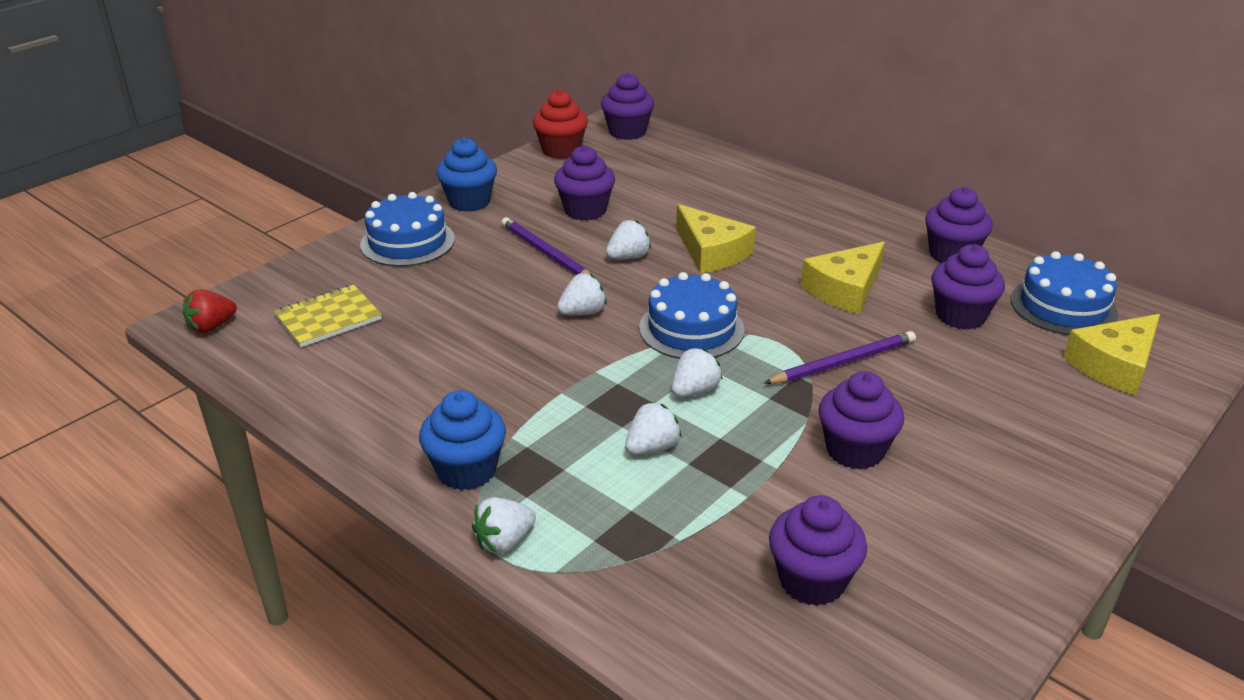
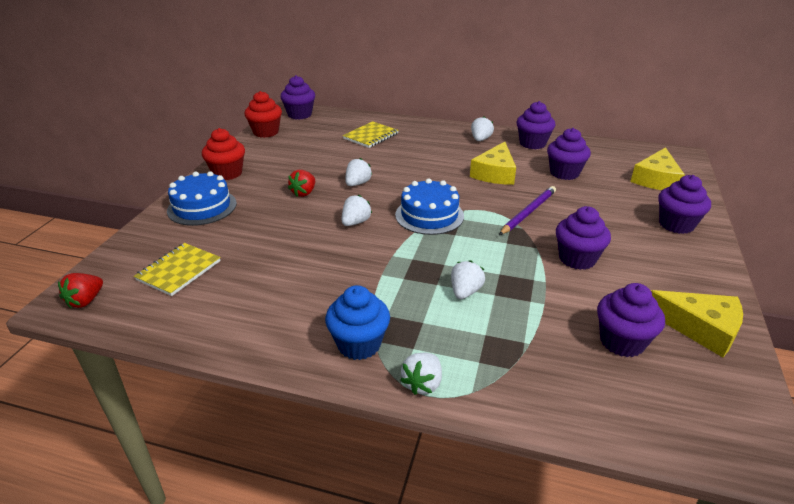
camera: 25 degrees left, 0 degrees up
(469, 202) = (227, 173): blue cupcake -> red cupcake
(546, 253) = (304, 193): purple pencil -> red strawberry
(585, 210) = (309, 163): purple cupcake -> purple cupcake (676, 224)
(694, 391) = (461, 250): white strawberry -> white strawberry (480, 139)
(704, 188) = (371, 136): none -> yellow notebook
(711, 252) = (404, 170): yellow cheese -> yellow cheese (700, 328)
(1063, 306) = (607, 157): blue cake -> none

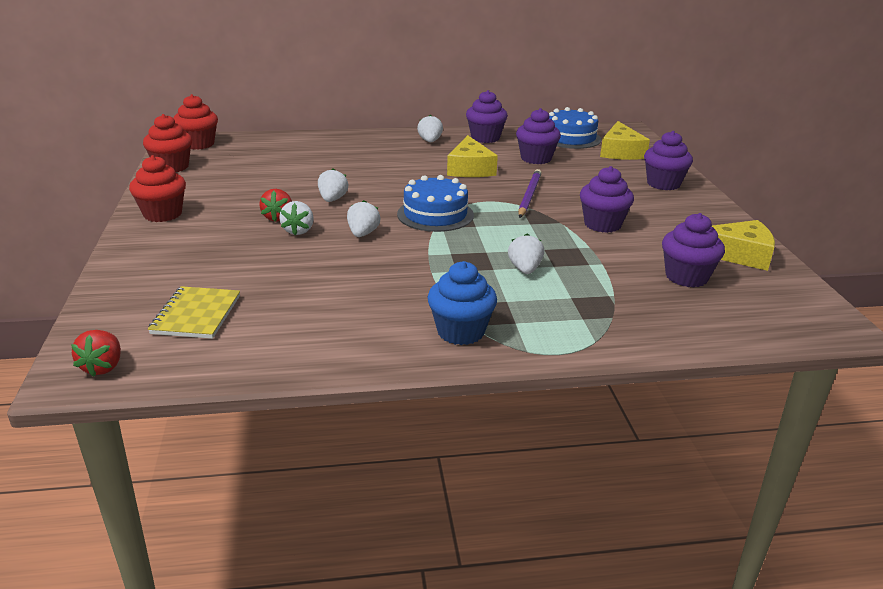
camera: 25 degrees left, 5 degrees down
(202, 207) = (163, 251): blue cake -> blue cake (570, 138)
(299, 115) = (198, 144): purple cupcake -> red cupcake
(371, 136) = (306, 154): yellow notebook -> none
(422, 384) = (547, 346): white strawberry -> white strawberry (298, 231)

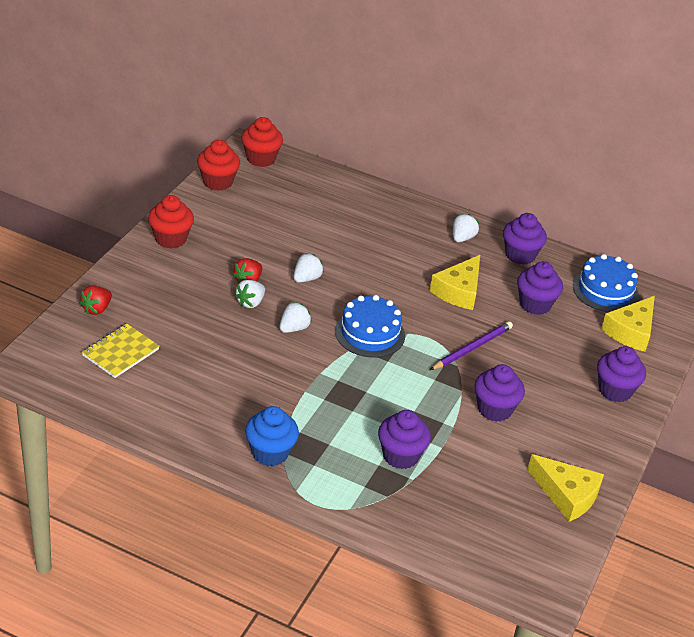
camera: 30 degrees right, 10 degrees up
(103, 367) = (40, 368): red strawberry -> red strawberry (96, 309)
(525, 269) = (376, 423): white strawberry -> none
(686, 277) = (492, 493): purple cupcake -> purple cupcake (400, 456)

